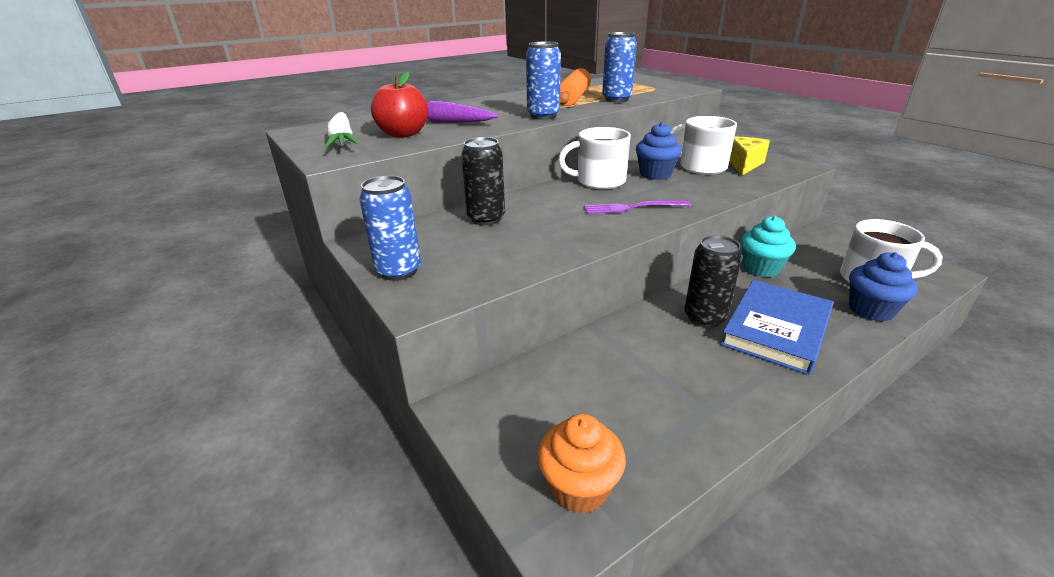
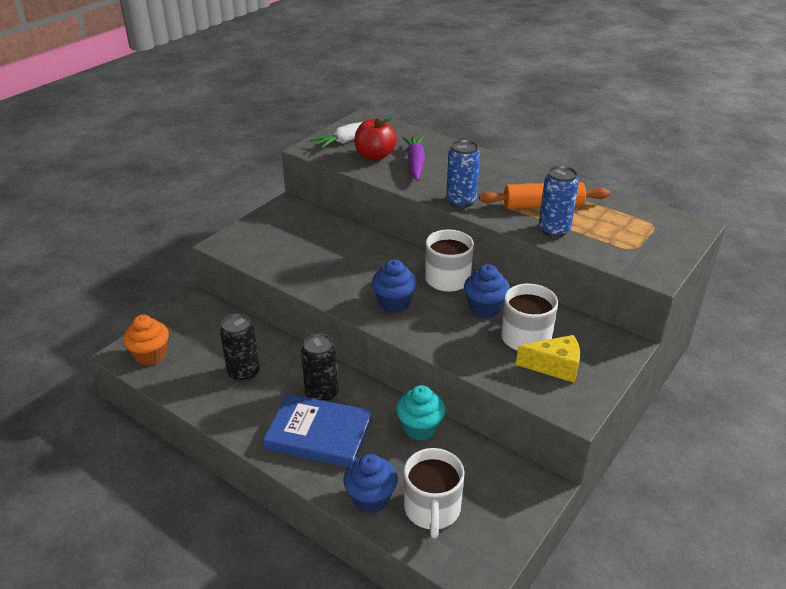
camera: 70 degrees right, 5 degrees up
(399, 271) = (256, 227): blue can -> none
(486, 219) = (341, 239): black can -> black can (244, 373)
(632, 207) = (394, 303): purple fork -> blue cupcake

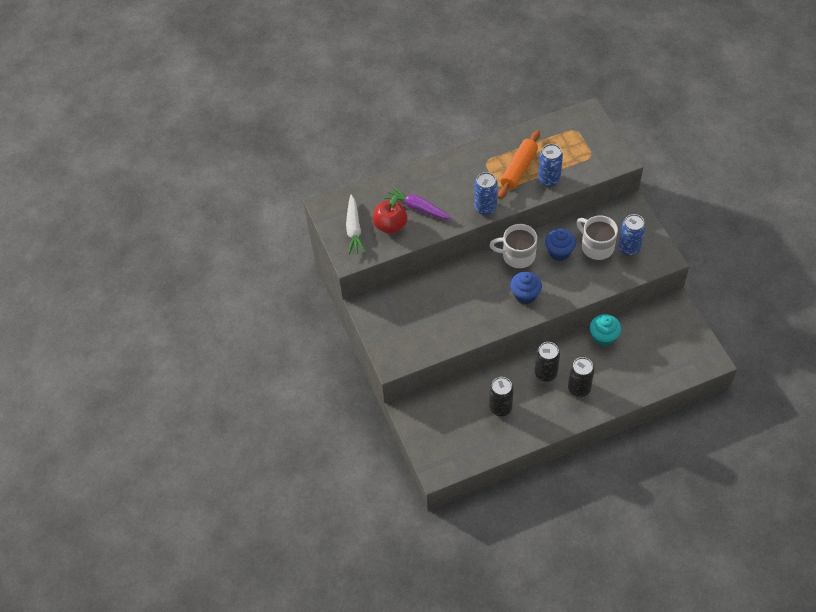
camera: 55 degrees left, 20 degrees up
(150, 355) = (449, 456): orange cupcake -> none
(319, 434) = (579, 388): blue book -> black can
(371, 498) = (641, 384): blue cupcake -> none
(432, 509) = (663, 360): white mug -> none
(554, 367) = (629, 248): yellow cheese -> blue can

